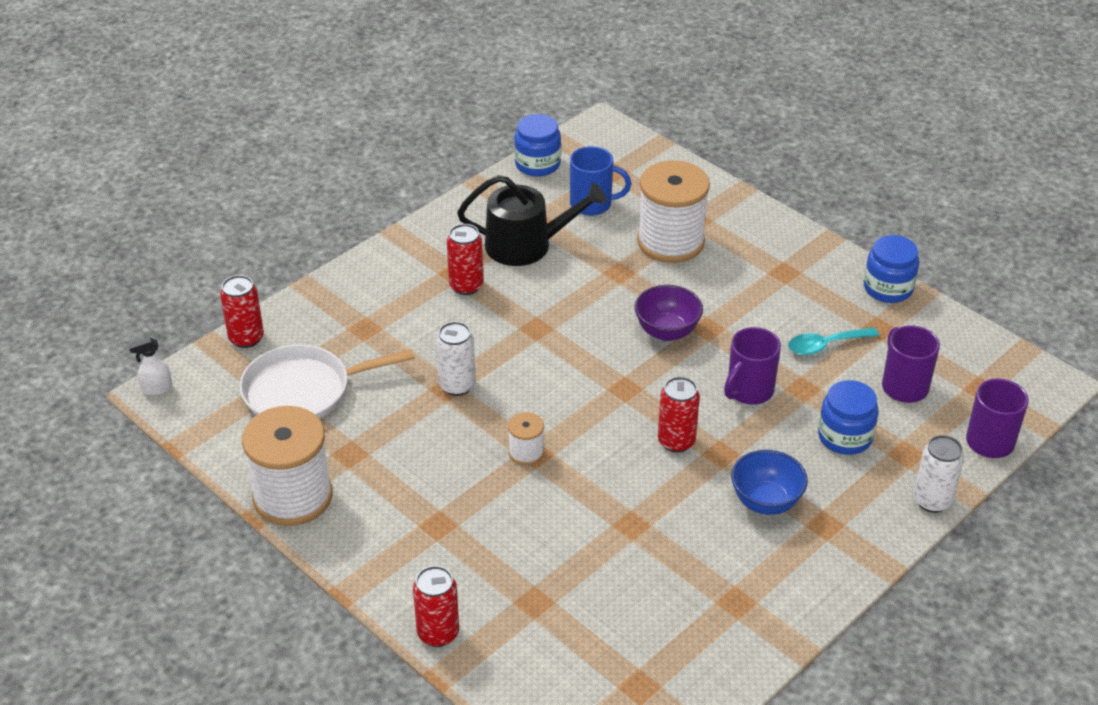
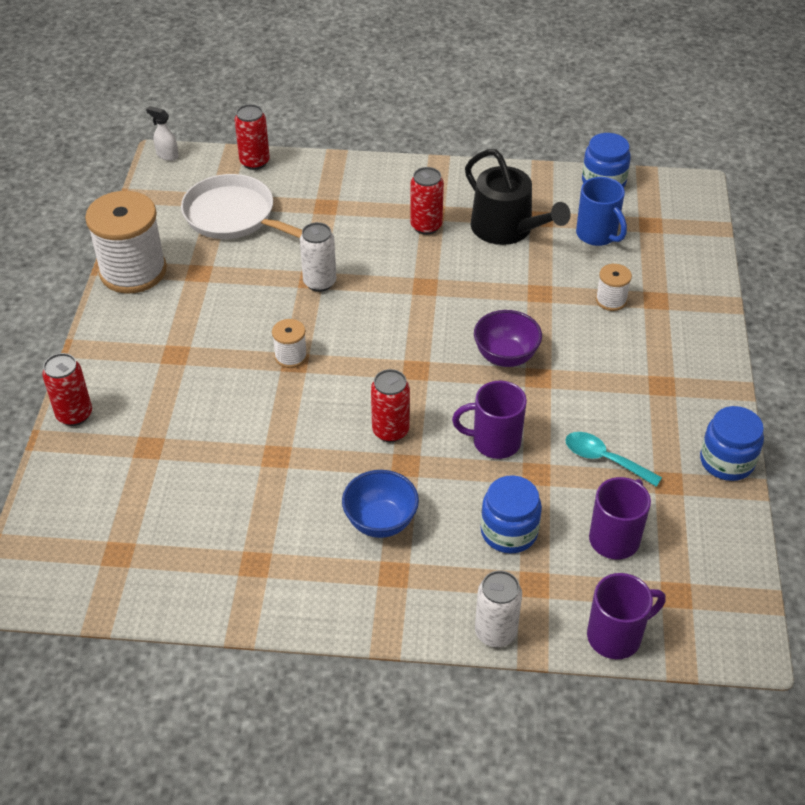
camera: 50 degrees right, 5 degrees up
(670, 242) = (611, 300): white spool -> white spool, size x0.46

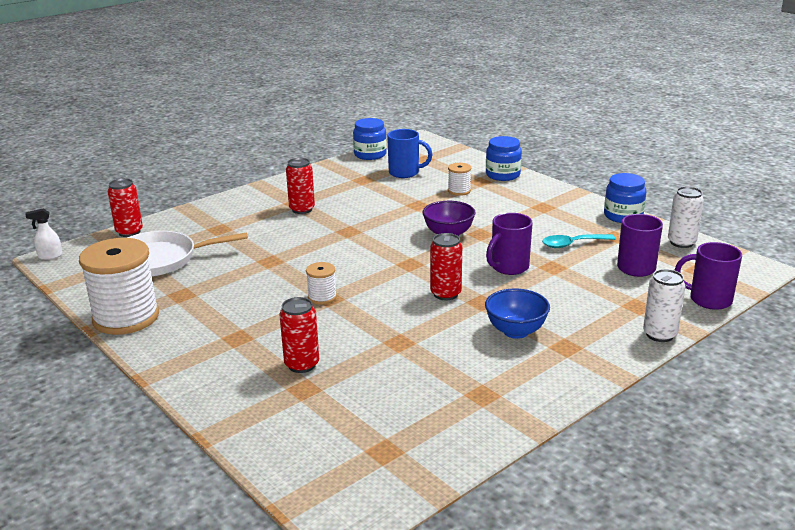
camera: 45 degrees left, 20 degrees down
(74, 414) = (213, 407): red can -> red can (302, 364)
(319, 282) = (279, 259): white can -> white can (681, 243)
(507, 229) = (352, 191): black watering can -> none
(509, 531) = (585, 295): blue jar -> blue jar (502, 175)
(616, 636) = (708, 300): purple mug -> purple mug turned 90 degrees counterclockwise

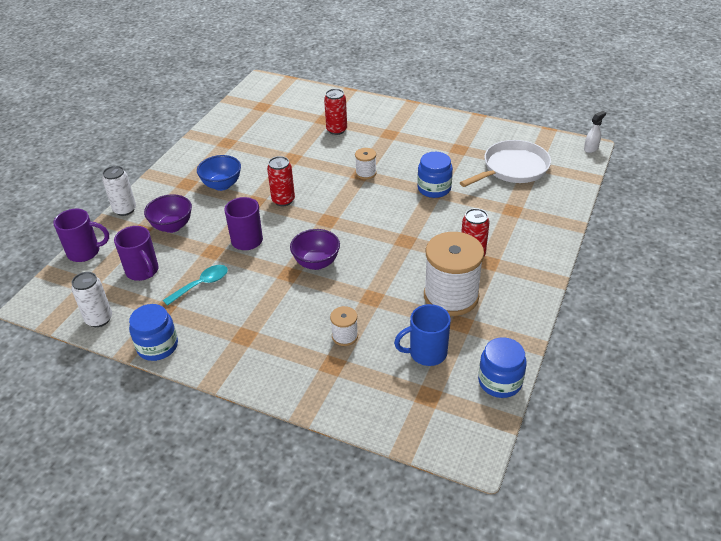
camera: 155 degrees right, 15 degrees up
(126, 317) = (469, 126): white spool -> white spool (451, 296)
(129, 232) = (575, 185): red can -> none
(502, 175) = (312, 388): blue jar -> blue jar (434, 188)
(595, 300) = (172, 226): none -> purple bowl

